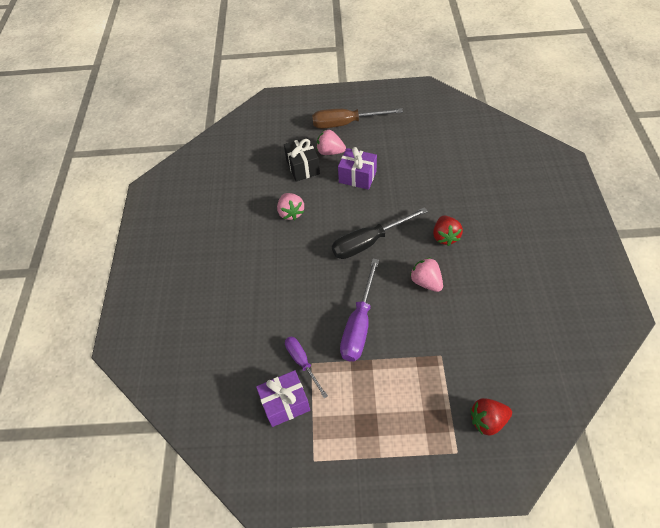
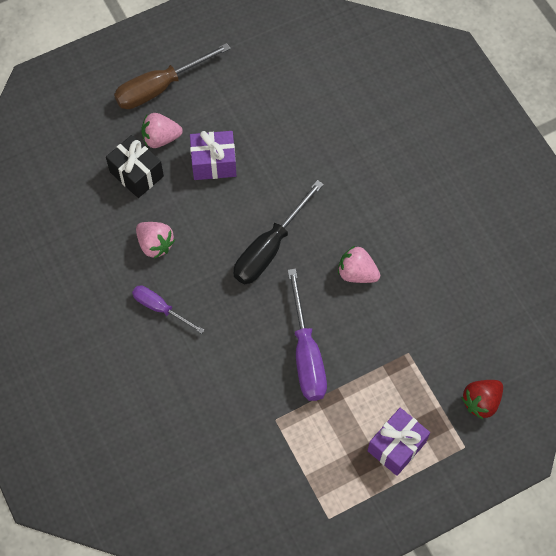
camera: 30 degrees left, 10 degrees up
(285, 403) = (270, 475): purple gift -> purple gift (396, 446)
(302, 362) = (265, 423): purple screwdriver -> purple screwdriver (160, 308)
(445, 237) = (354, 207): red strawberry -> none

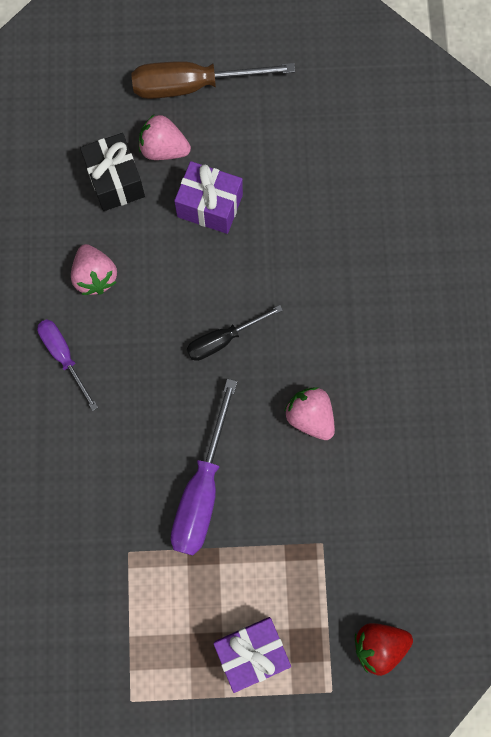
camera: 25 degrees right, 10 degrees up
(269, 248) = (223, 339): black screwdriver -> black screwdriver, size x0.60

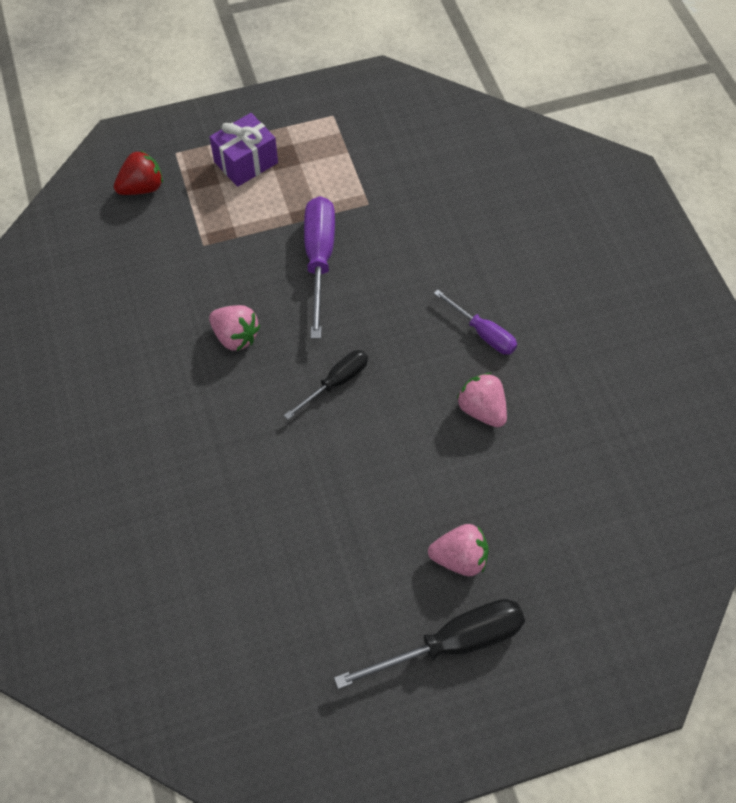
camera: 165 degrees right, 15 degrees down
(115, 181) = (499, 510): black gift -> none
(193, 86) = (452, 644): brown screwdriver -> black screwdriver
(210, 206) = (389, 508): purple gift -> none

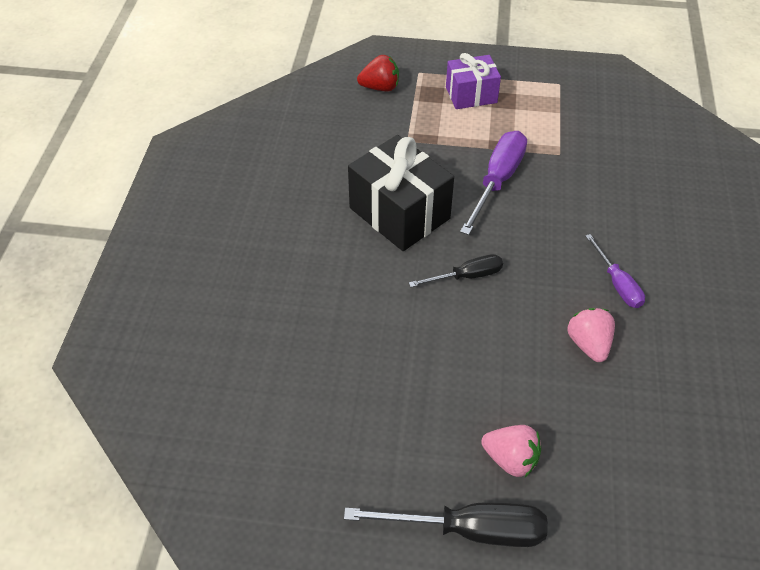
camera: 25 degrees right, 10 degrees down
(235, 336) = (399, 213): pink strawberry -> black gift

